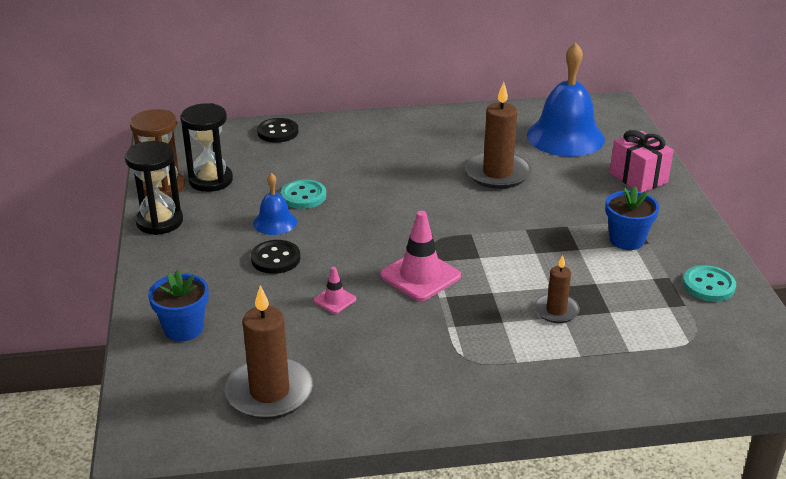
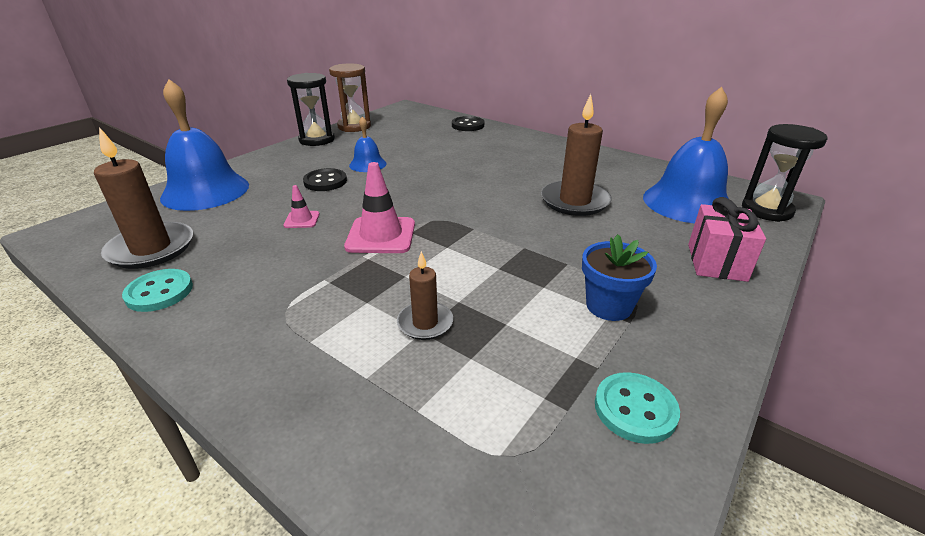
camera: 45 degrees right, 0 degrees up
(183, 329) = (205, 191): blue flower pot -> blue bell
(211, 180) = (382, 133): black hourglass -> black hourglass (766, 210)
(303, 196) = (412, 159): turquoise button -> turquoise button (159, 292)

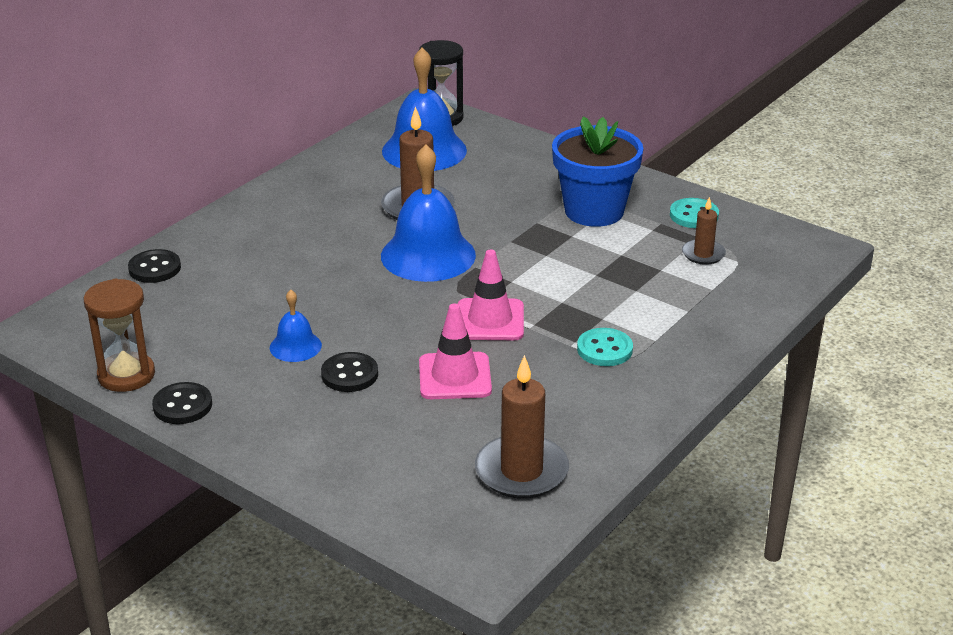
camera: 90 degrees left, 0 degrees up
(159, 292) = (601, 438): turquoise button -> turquoise button (604, 349)
(205, 191) = (369, 473): blue bell -> blue bell (428, 255)
(302, 220) = (455, 376): pink traffic cone -> pink traffic cone, size x1.95
(317, 140) = (182, 405): black hourglass -> black button
(425, 323) = (625, 289): brown candle -> brown candle (703, 254)
(608, 306) = (594, 211): blue flower pot -> blue flower pot, size x1.70
(716, 262) = (530, 158): pink gift -> none

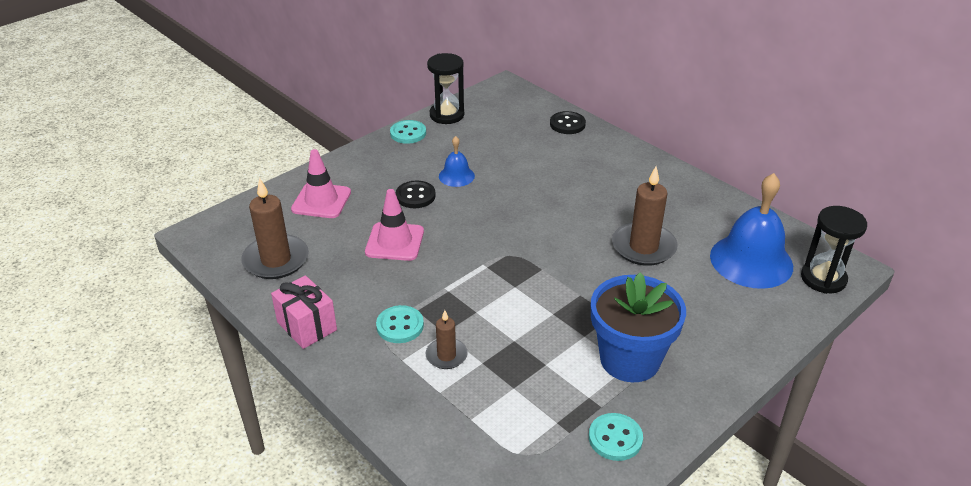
camera: 100 degrees right, 5 degrees up
(126, 375) = (447, 115): brown hourglass -> black hourglass
(182, 405) = (408, 133): black button -> turquoise button
(428, 255) = (564, 245): blue bell -> none
(490, 320) = (461, 268): pink traffic cone -> pink traffic cone (321, 201)
(633, 417) = (307, 326): none -> pink gift
(703, 254) = (536, 427): brown candle -> brown candle (446, 355)

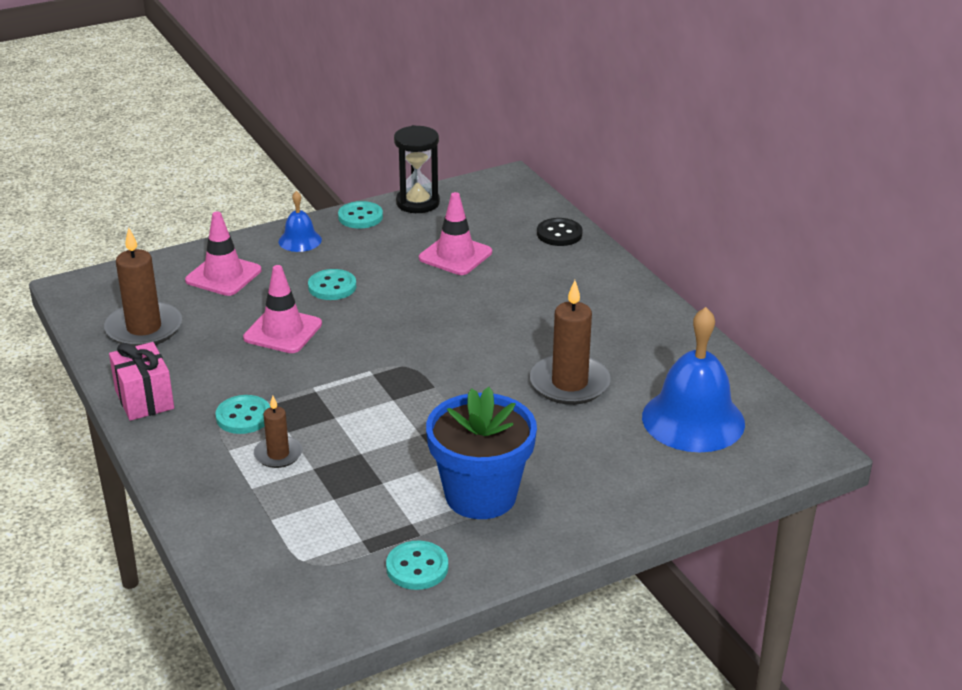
camera: 15 degrees right, 5 degrees down
(415, 196) = (332, 287): black button -> turquoise button
(456, 176) = (391, 272): blue bell -> blue bell (300, 240)
(498, 154) = (455, 255): none -> pink traffic cone
(823, 279) = (771, 454): black hourglass -> none

